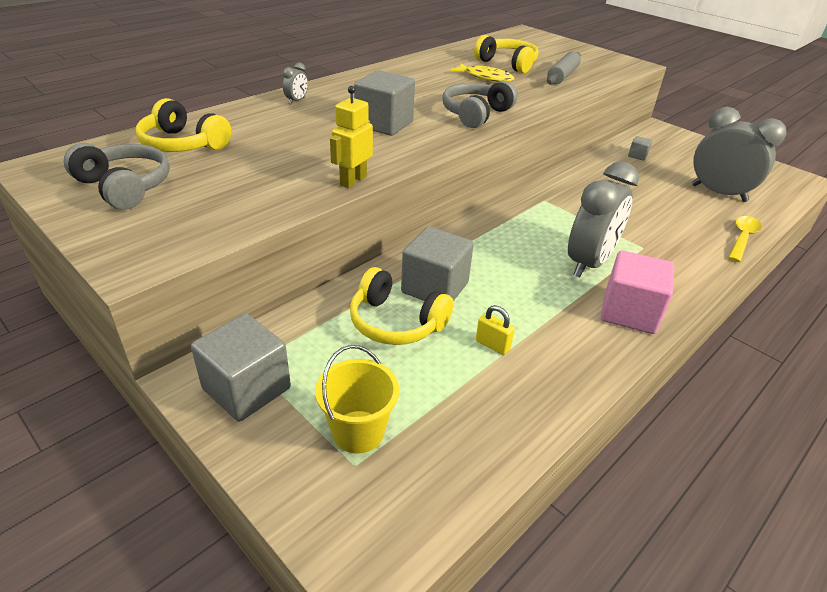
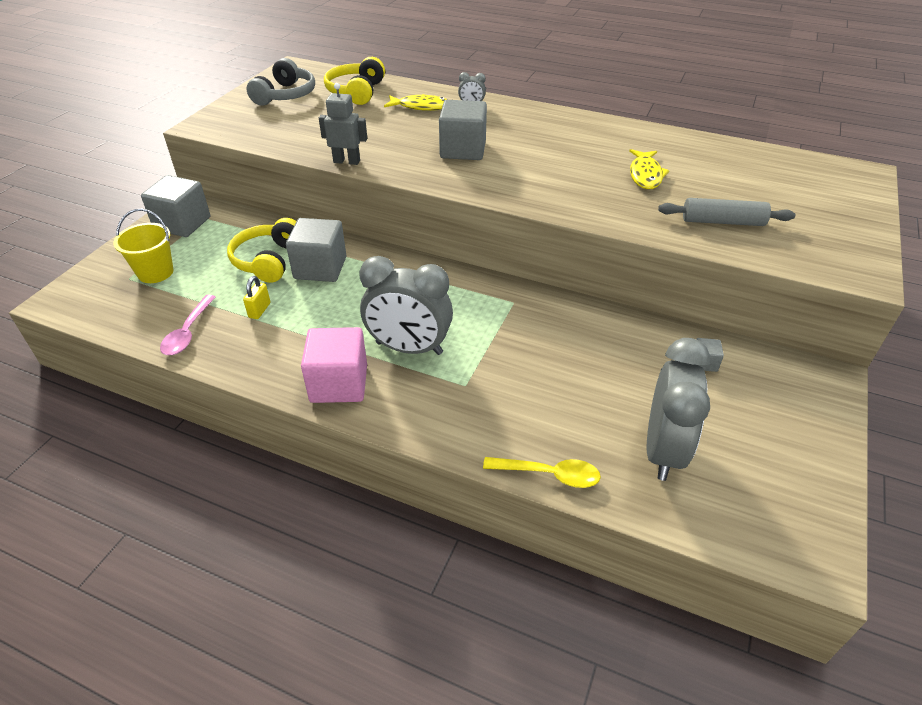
camera: 70 degrees right, 5 degrees up
(270, 121) = (421, 107): none -> yellow fish
(353, 181) = (347, 161): yellow robot -> grey robot
(476, 114) = (534, 187): grey headphones -> none
(507, 64) = (712, 180): yellow headphones -> none
(511, 412) = (188, 332): none -> pink spoon

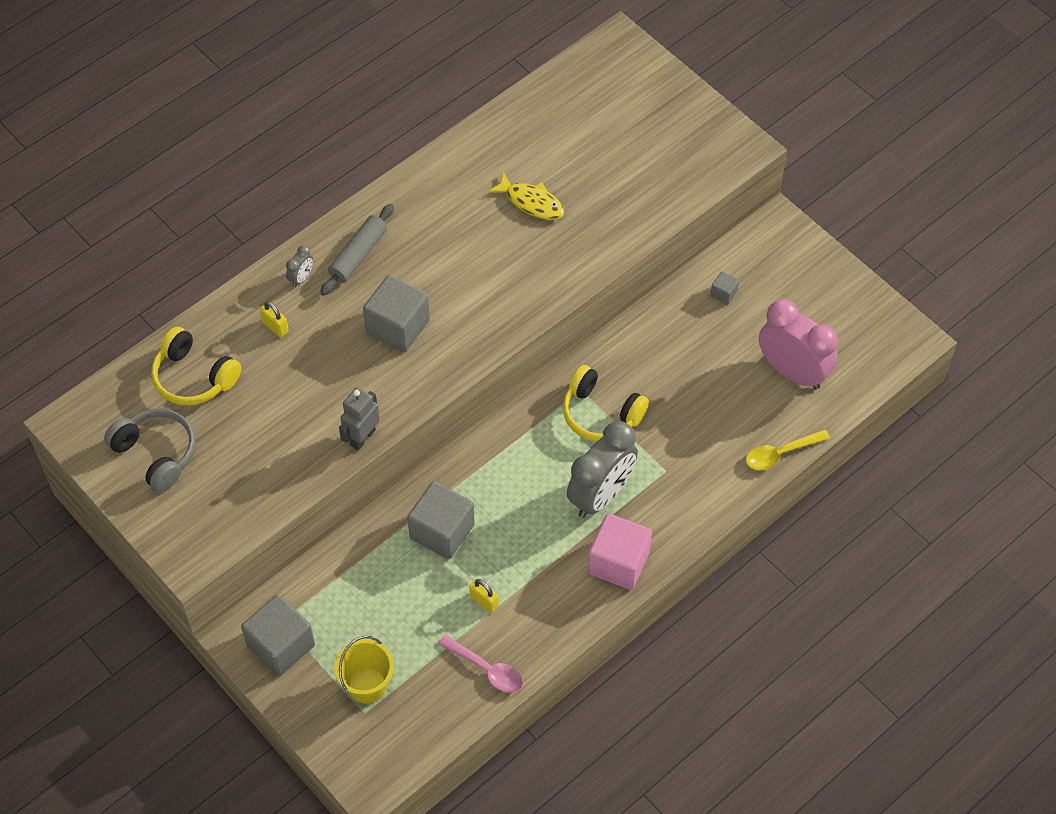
camera: 65 degrees left, 15 degrees up
(268, 260) = (403, 575): yellow headphones -> yellow headphones (601, 414)
(421, 107) = (275, 327): yellow fish -> yellow padlock
(549, 474) = (780, 454): yellow spoon -> yellow spoon turned 150 degrees counterclockwise
(663, 450) = (792, 371): grey clock -> pink clock
(722, 222) = (633, 191): grey rolling pin -> grey rolling pin (358, 255)

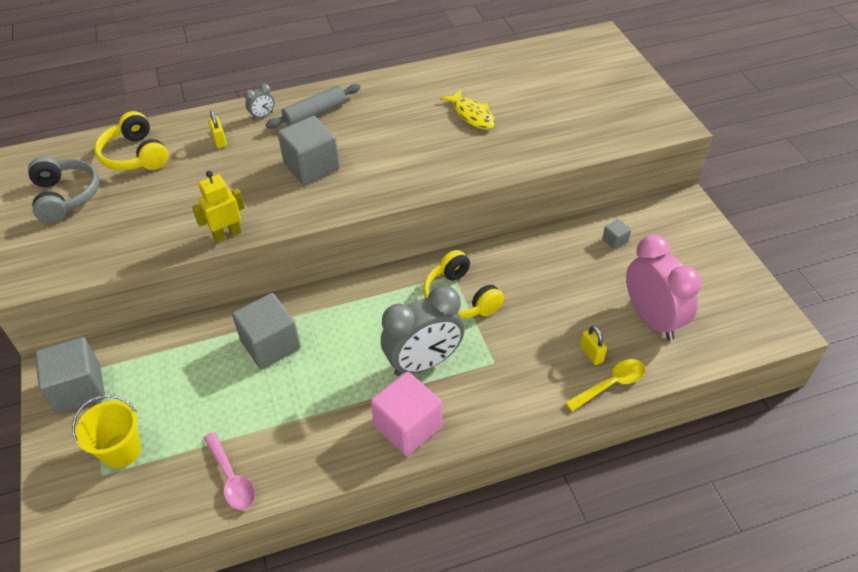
camera: 25 degrees right, 10 degrees down
(362, 437) = (227, 234): grey robot -> yellow robot
(484, 601) = (268, 416): yellow padlock -> yellow padlock (591, 354)
(780, 454) = (611, 384): yellow spoon -> yellow spoon turned 150 degrees clockwise

